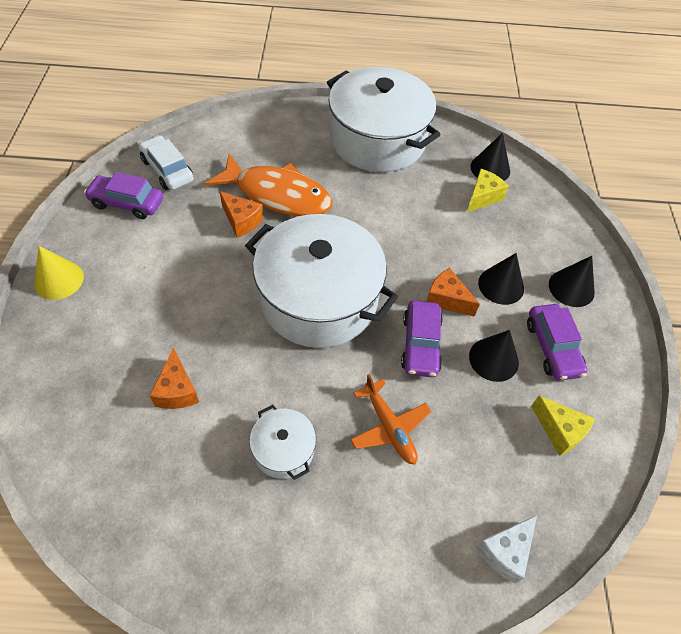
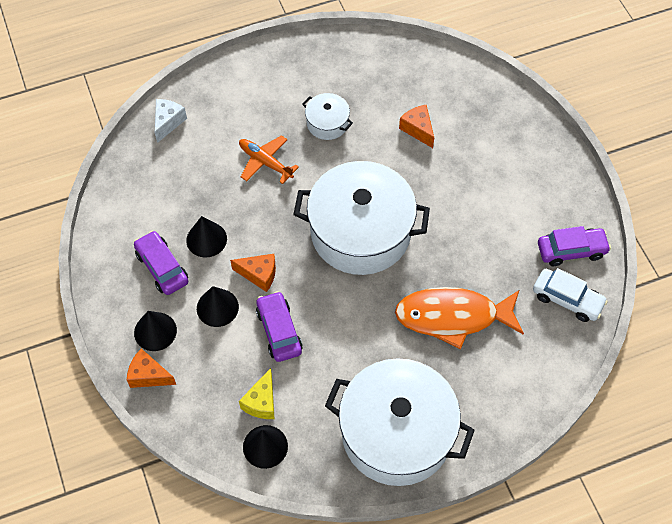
camera: 160 degrees right, 5 degrees up
(59, 280) = (561, 166): yellow cone -> none
(241, 221) = (465, 275): orange cheese -> orange cheese (148, 375)
(420, 344) = (266, 228): purple car -> purple car (279, 331)
(559, 431) = (146, 206): yellow cheese -> none

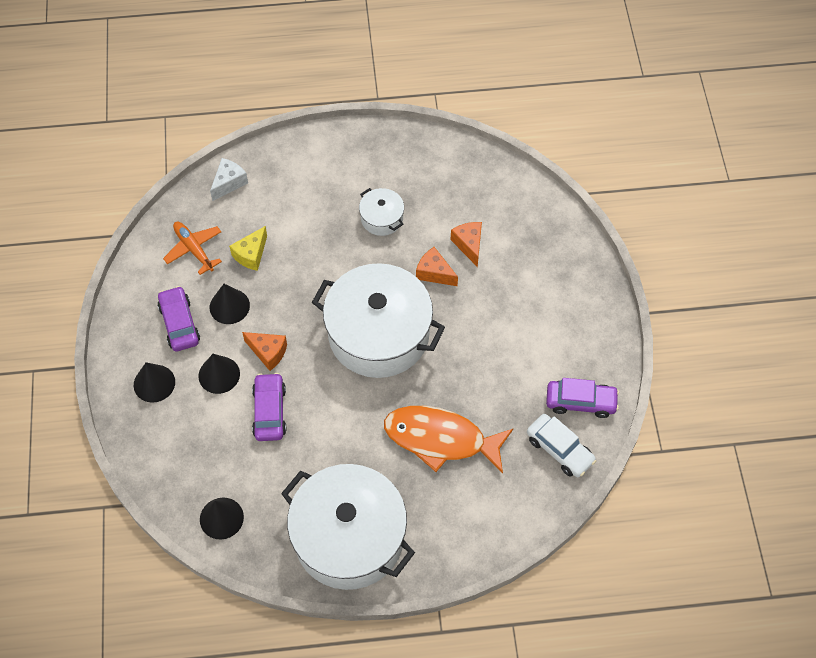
camera: 15 degrees right, 0 degrees up
(148, 375) = (135, 423): orange cheese -> orange cheese (434, 273)
(261, 402) = (231, 475): yellow cheese -> yellow cheese (251, 255)
(265, 162) = (309, 244): orange plane -> orange plane (194, 249)

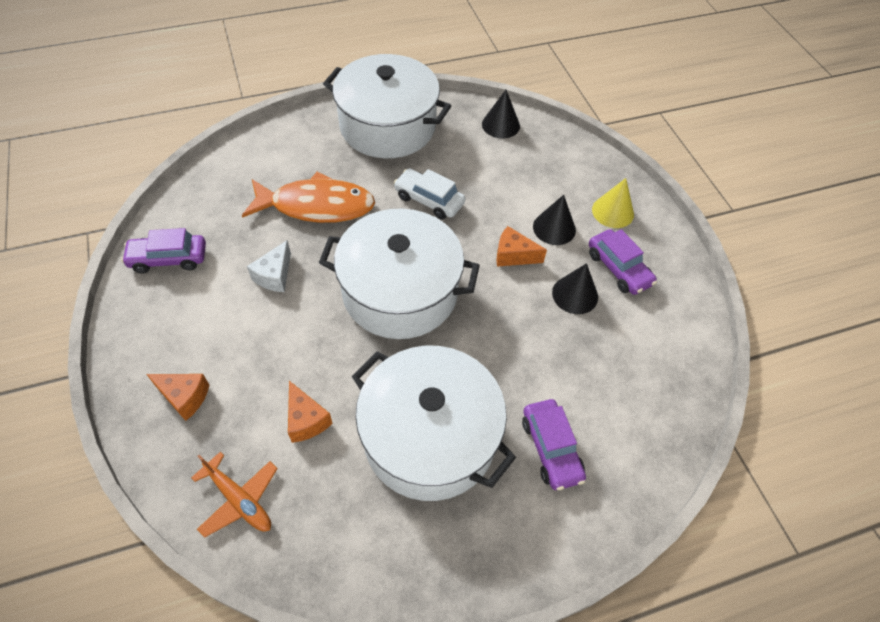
camera: 165 degrees right, 5 degrees down
(154, 383) = (613, 212): black cone -> yellow cone
(194, 249) = (647, 352): orange plane -> orange plane (239, 499)
(229, 183) = (651, 452): white cheese -> white cheese (274, 276)
(251, 255) = (577, 357): yellow cheese -> none
(269, 411) = (491, 205): purple car -> purple car (551, 448)
(382, 218) = (430, 437): white pot -> white pot, size x2.26
(434, 273) = (347, 373): orange cheese -> orange cheese (184, 397)
(559, 449) = (194, 214): white car -> white car (429, 200)

